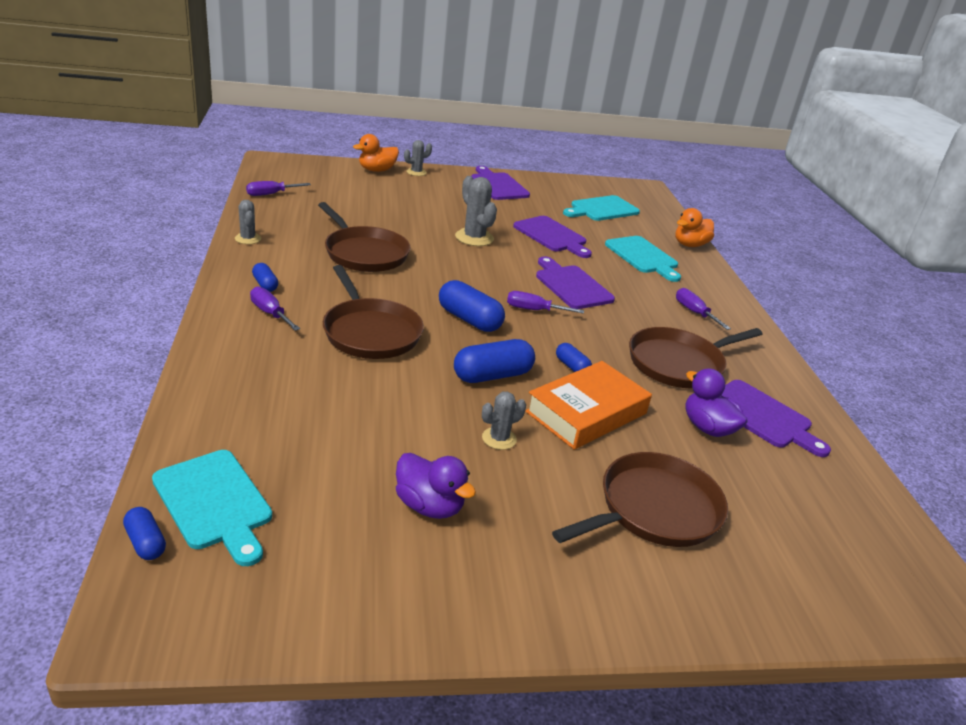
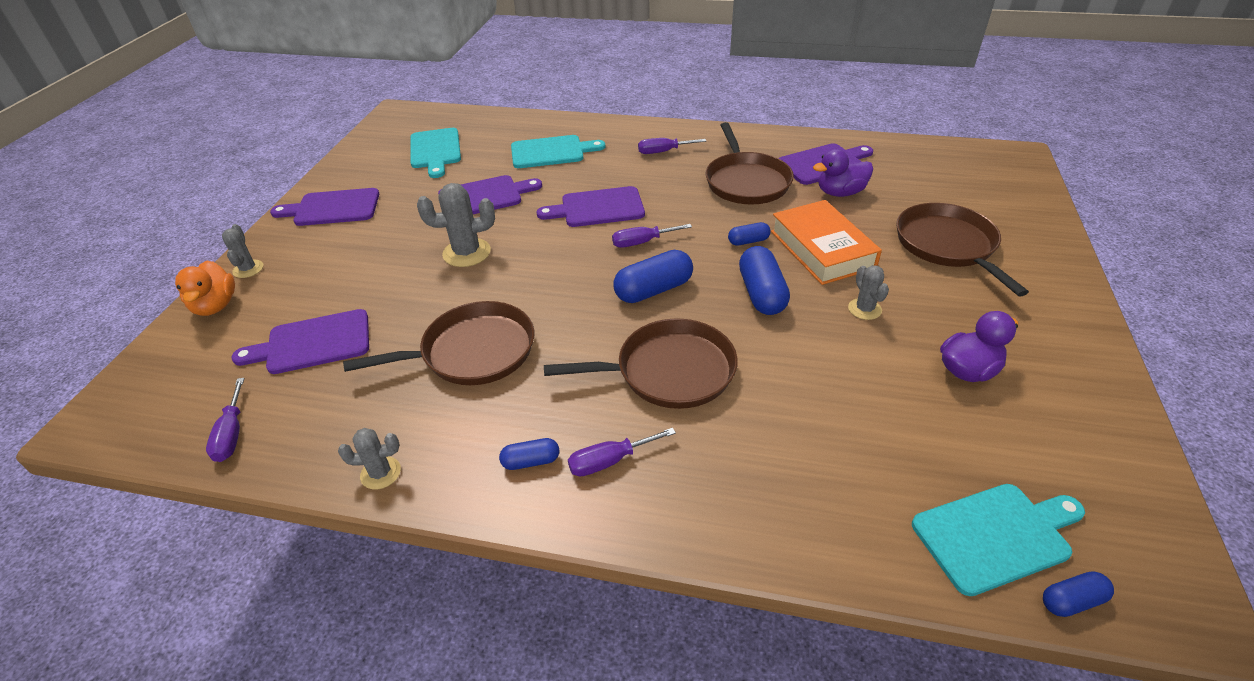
camera: 65 degrees left, 10 degrees up
(354, 202) = (313, 343): none -> purple cutting board
(534, 310) = (642, 242): purple screwdriver -> purple screwdriver turned 45 degrees clockwise
(690, 245) = (536, 120): orange duck -> none

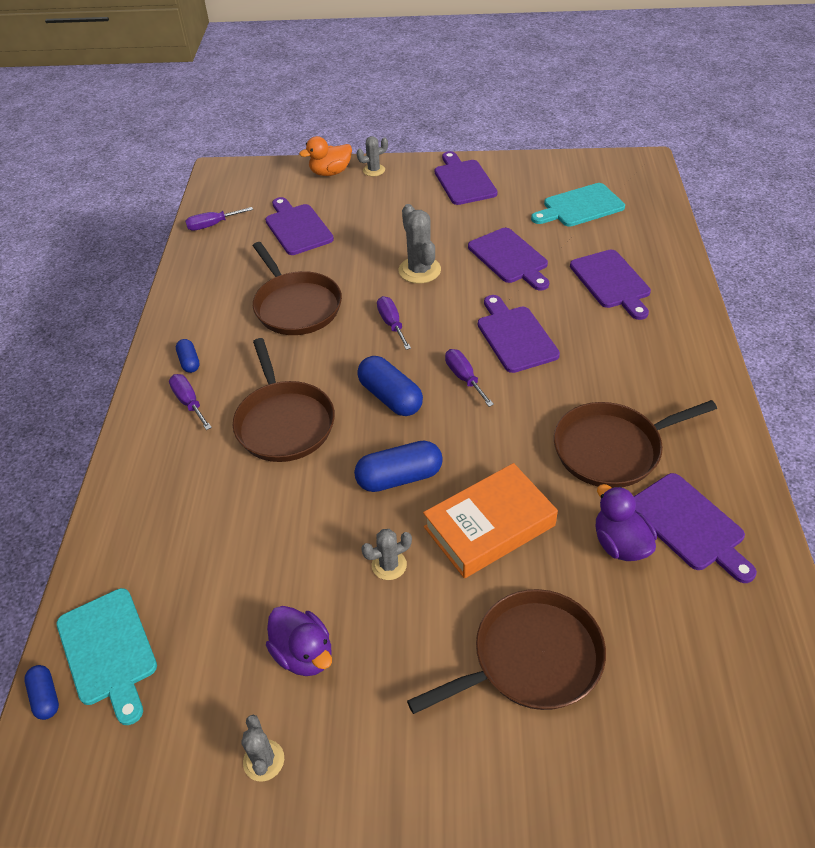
camera: 80 degrees right, 5 degrees up
(380, 473) = (181, 296): grey cactus -> grey cactus (263, 760)
(551, 152) = (611, 282): turquoise cutting board -> purple cutting board
(663, 152) = (651, 368): purple screwdriver -> purple screwdriver (392, 324)
(748, 241) = (488, 460): blue capsule -> none

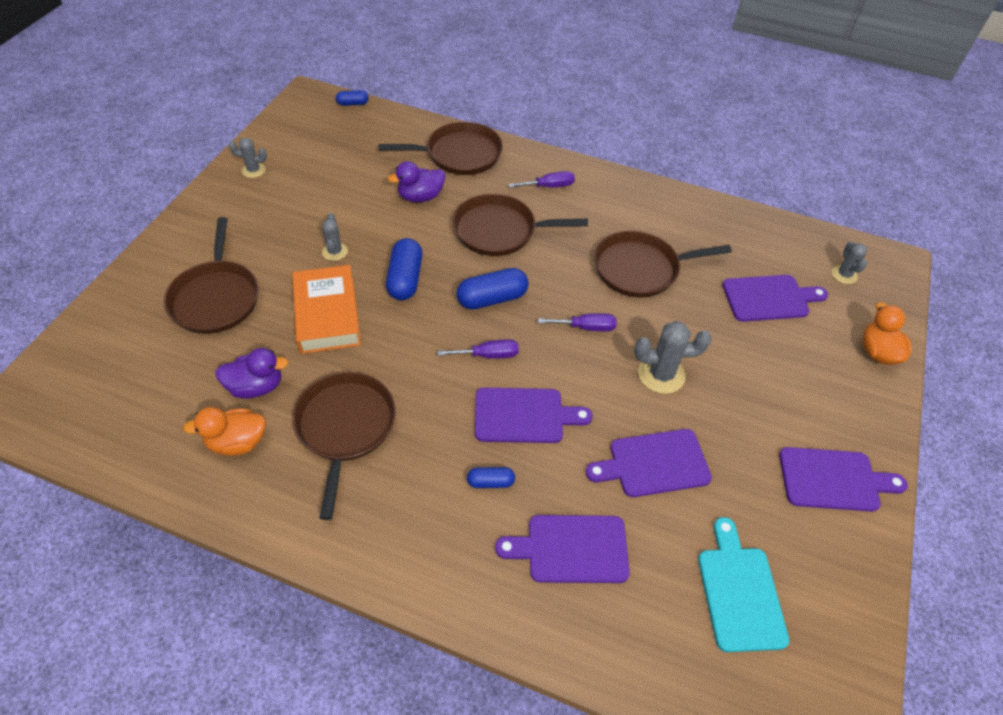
camera: 105 degrees right, 5 degrees up
(108, 651) = (364, 126): turquoise cutting board -> none
(149, 507) = (459, 154): none -> brown pan
(189, 362) = (595, 193): blue capsule -> blue capsule (490, 482)
(212, 225) = (791, 239): purple screwdriver -> none
(303, 654) = (302, 198): purple duck -> purple duck (420, 197)
(374, 170) = (876, 394): grey cactus -> grey cactus (844, 275)
(689, 525) = (237, 442): purple cutting board -> orange duck

